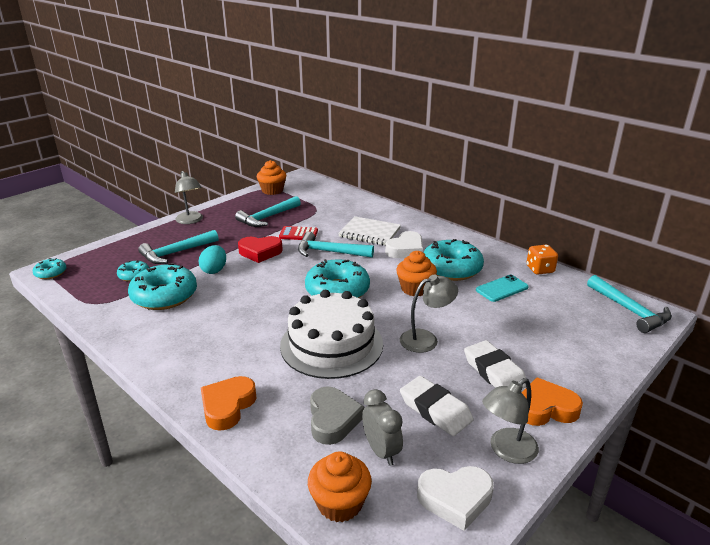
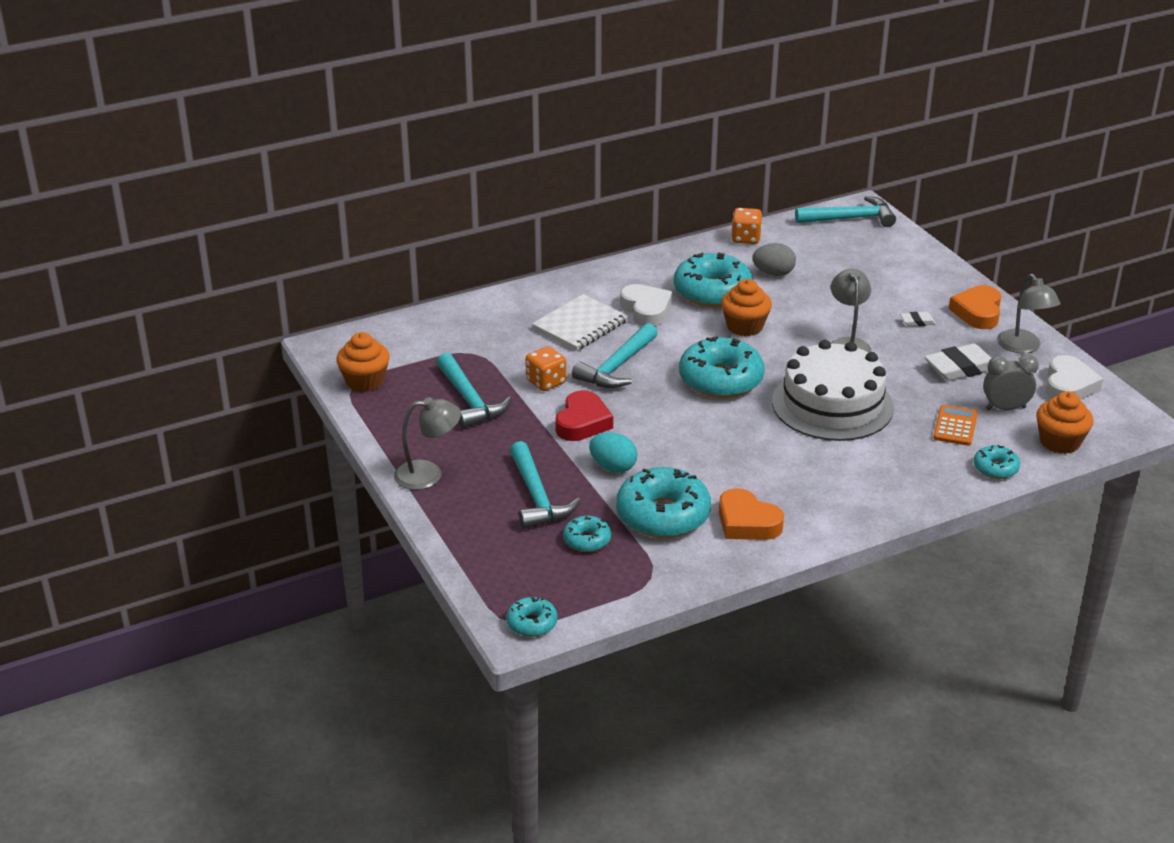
camera: 70 degrees left, 5 degrees up
(227, 406) = (914, 486): orange heart -> orange heart (747, 522)
(273, 457) = (995, 468): none -> turquoise donut
(298, 234) = (546, 382): red calculator -> orange dice
(333, 419) = (955, 426): grey heart -> orange calculator
(494, 372) = (917, 322): white eraser -> white eraser, size x0.49
(502, 288) = (773, 273): turquoise phone -> grey egg

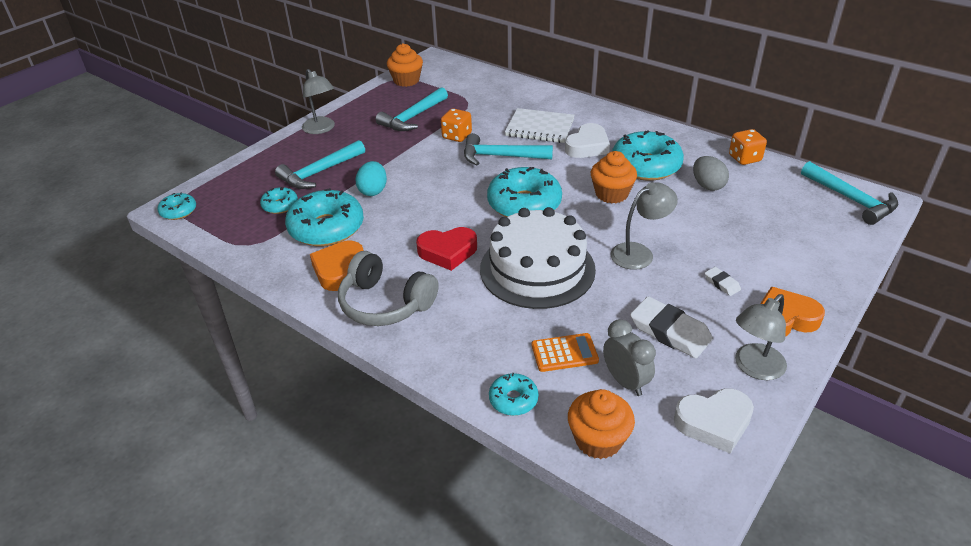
camera: 65 degrees right, 5 degrees up
(582, 422) = (419, 163): red heart -> red heart (448, 252)
(824, 505) = (385, 303): none -> grey headphones

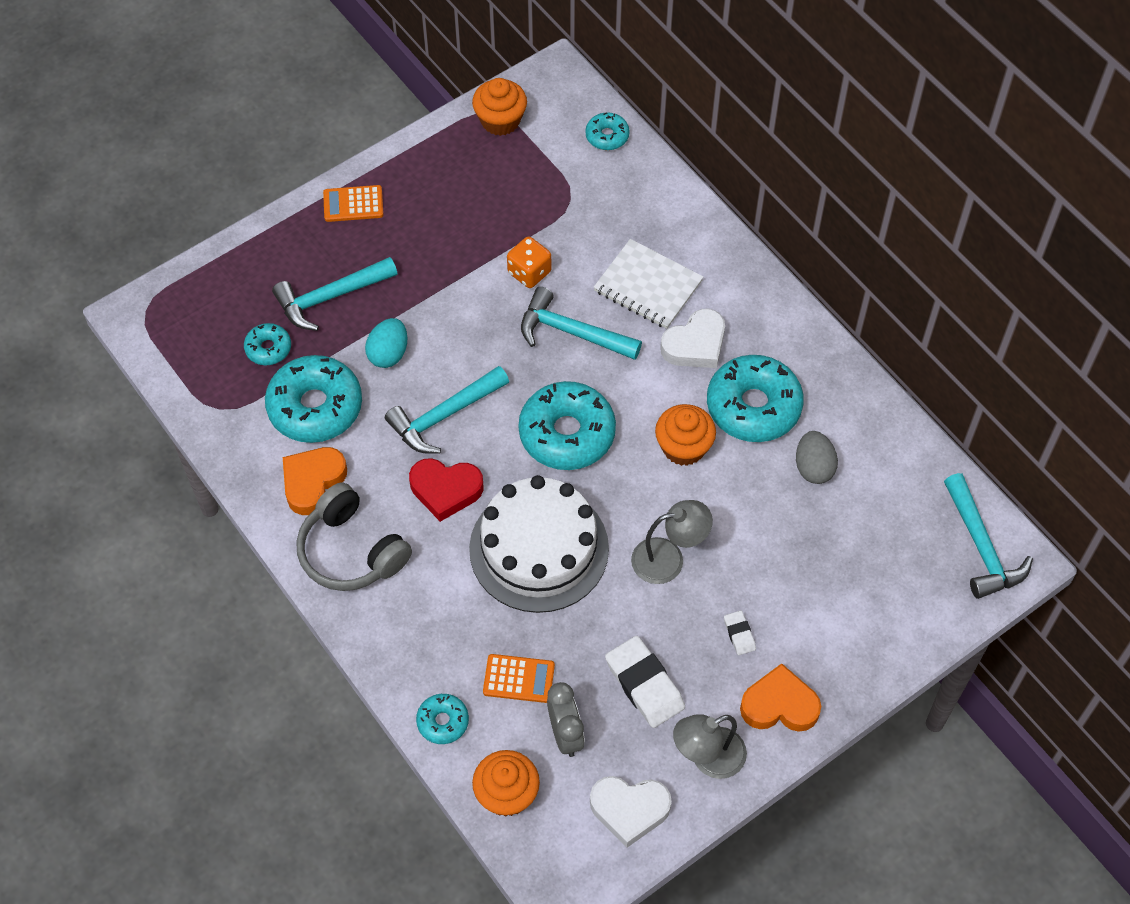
camera: 15 degrees right, 20 degrees up
(178, 211) = (145, 324): turquoise donut -> turquoise donut (607, 136)
(321, 129) = (353, 204): grey lamp -> orange calculator
(413, 117) = (483, 213): turquoise hammer -> turquoise hammer (444, 416)
(744, 158) = (891, 430): orange dice -> none

